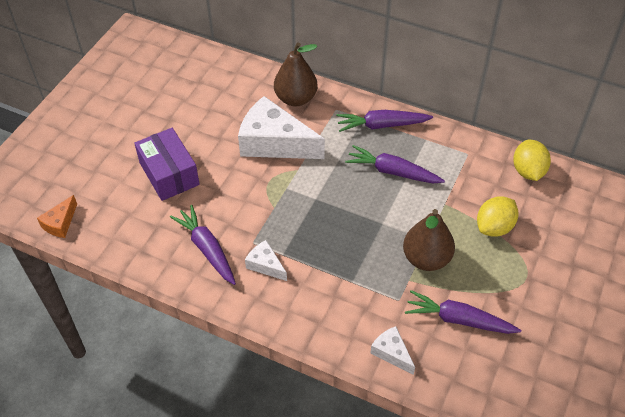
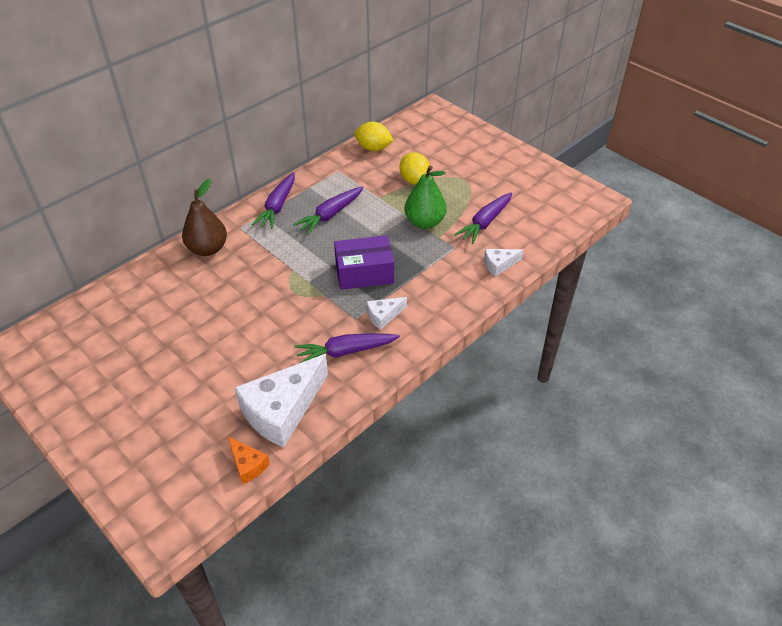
camera: 70 degrees left, 5 degrees down
(169, 173) = (238, 360): purple box -> purple box (364, 273)
(274, 143) = (251, 276): white cheese -> white cheese (282, 410)
(426, 259) = (424, 222): brown pear -> green pear

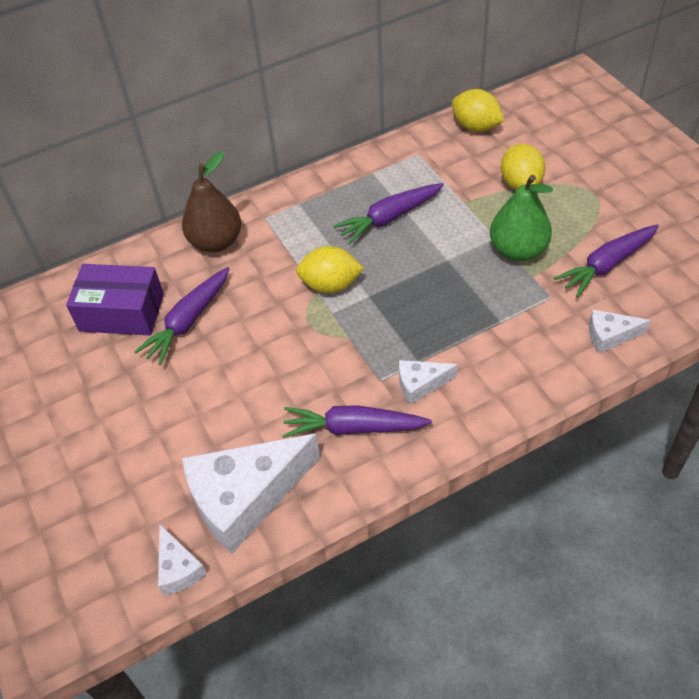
camera: 20 degrees right, 5 degrees up
(248, 465) = (178, 568): orange cheese -> white cheese
(277, 206) = (322, 195): purple carrot -> purple carrot (188, 322)
(301, 264) = (330, 285): none -> yellow lemon
(364, 273) = (412, 313): purple box -> purple box (122, 312)

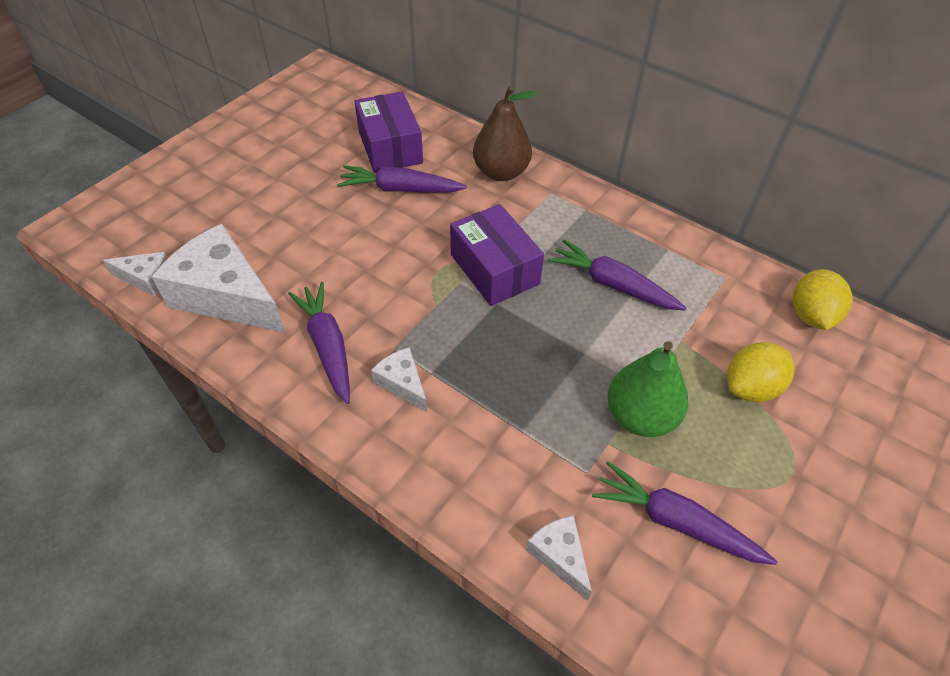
camera: 60 degrees right, 0 degrees up
(178, 568) = (147, 278): white cheese -> white cheese turned 120 degrees counterclockwise
(330, 285) = (494, 269): yellow lemon -> purple box

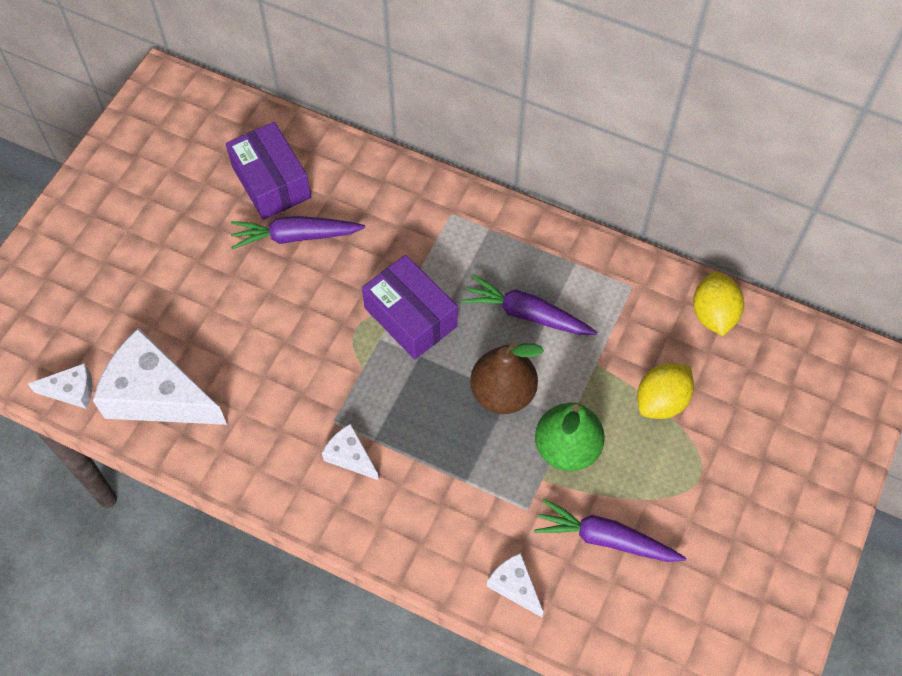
camera: 10 degrees left, 10 degrees up
(327, 346) = (271, 431): purple carrot -> none
(501, 172) = (395, 195): brown pear -> brown pear (503, 393)

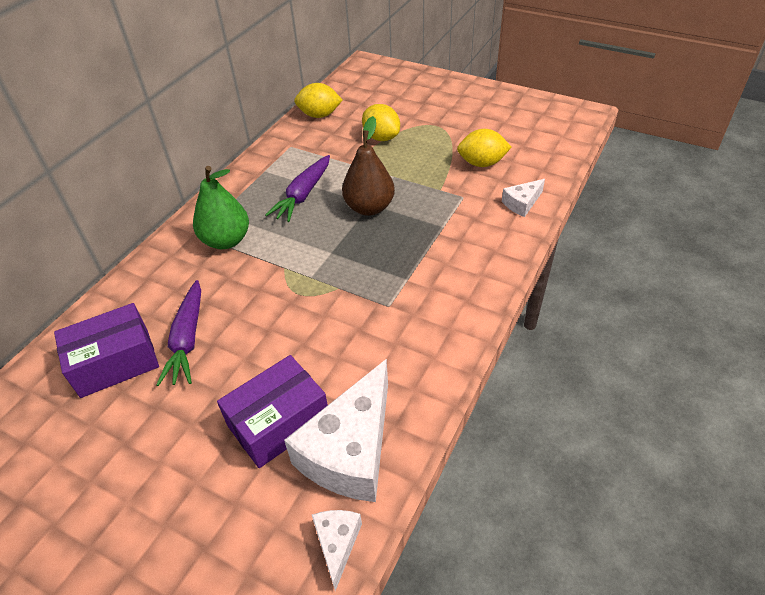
camera: 85 degrees left, 15 degrees down
(350, 456) = (421, 293): white cheese -> none
(411, 317) = (293, 258): purple box -> purple box (278, 422)
(567, 448) = (415, 178): green pear -> green pear (226, 240)
(605, 538) = (482, 163): purple carrot -> yellow lemon

